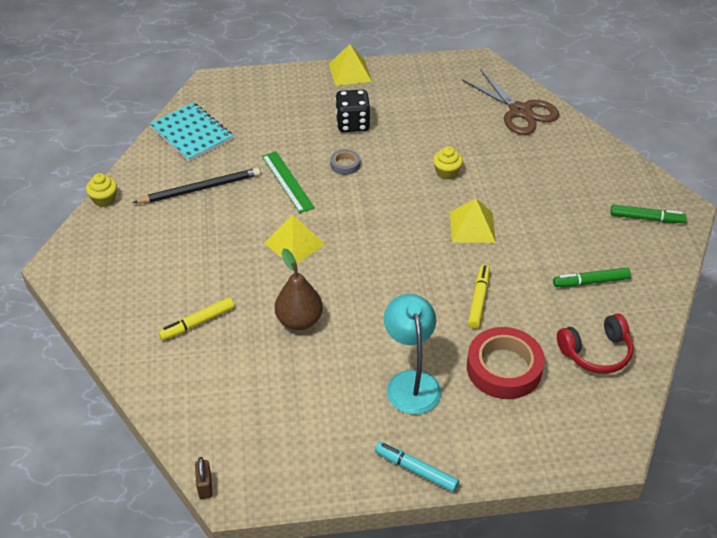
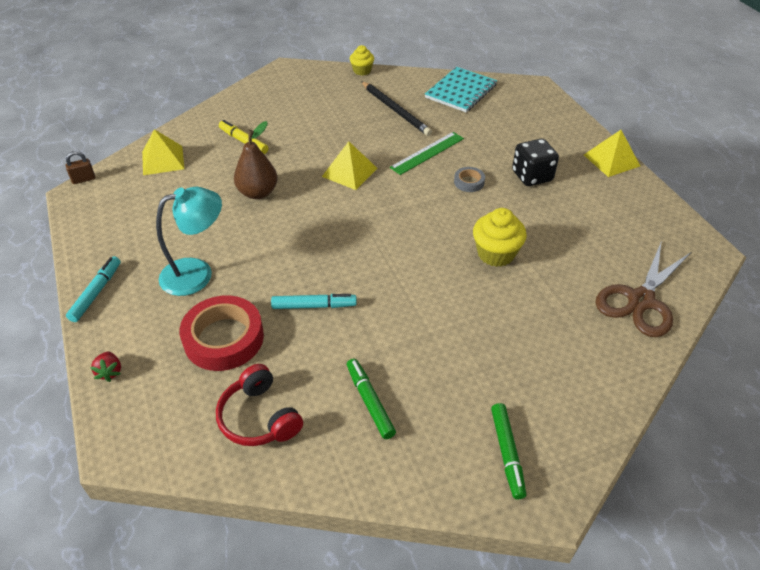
camera: 75 degrees right, 0 degrees up
(446, 172) = (496, 254): yellow cupcake -> yellow cupcake, size x1.57
(472, 227) = (420, 286): yellow pyramid -> yellow pyramid (163, 160)
(479, 300) = (314, 306): yellow marker -> turquoise marker
(528, 458) = (110, 372): none -> red strawberry

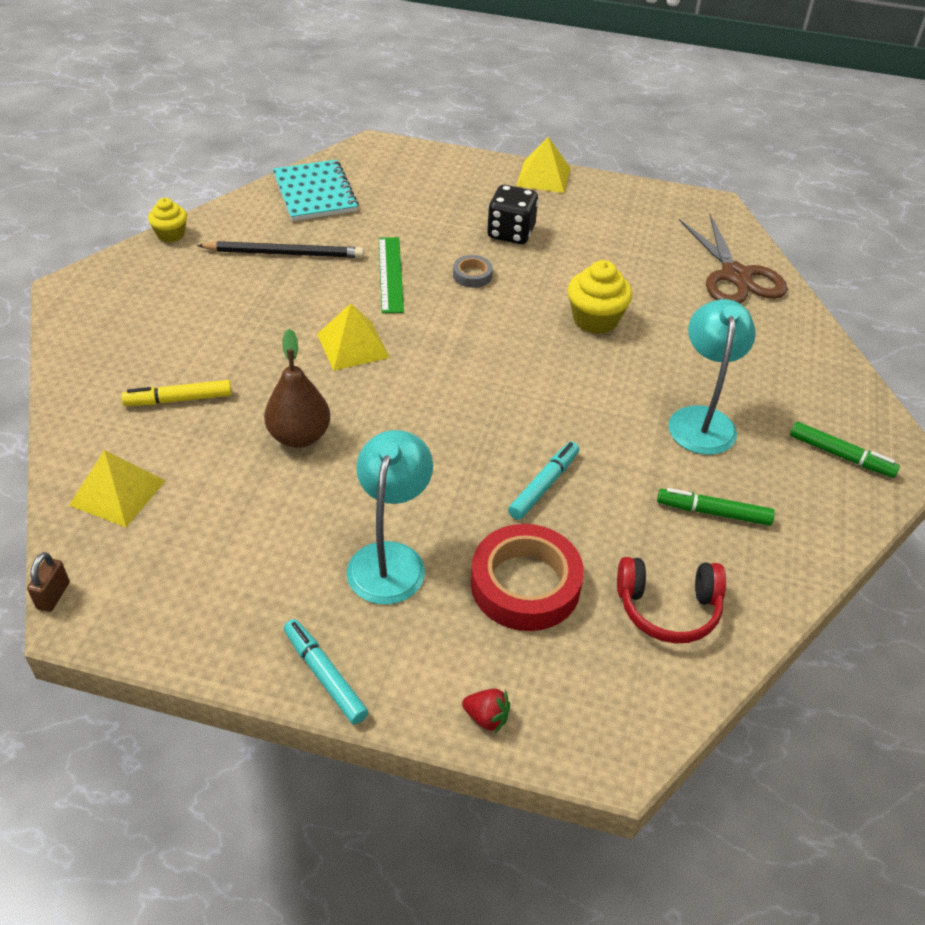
camera: 55 degrees left, 0 degrees up
(457, 353) = (701, 419): none -> turquoise lamp

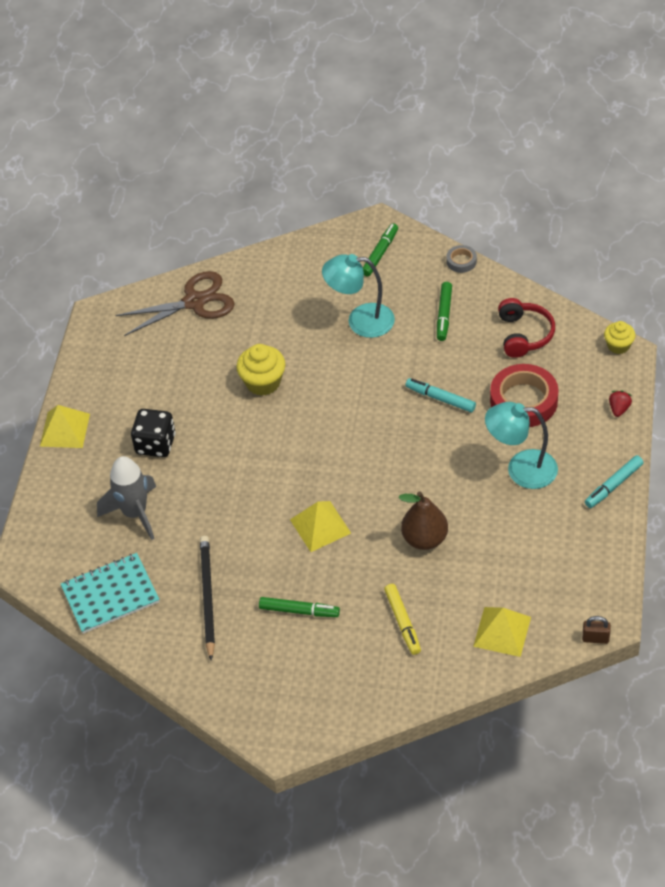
camera: 90 degrees left, 5 degrees up
(171, 234) = (191, 690): yellow cupcake -> yellow cupcake (618, 346)
(235, 317) = (299, 611): none -> green marker
(390, 274) = (226, 517): green ruler -> none
(416, 214) = (135, 513): none -> grey rocket
(472, 275) = (218, 463): grey tape -> grey tape (461, 261)

